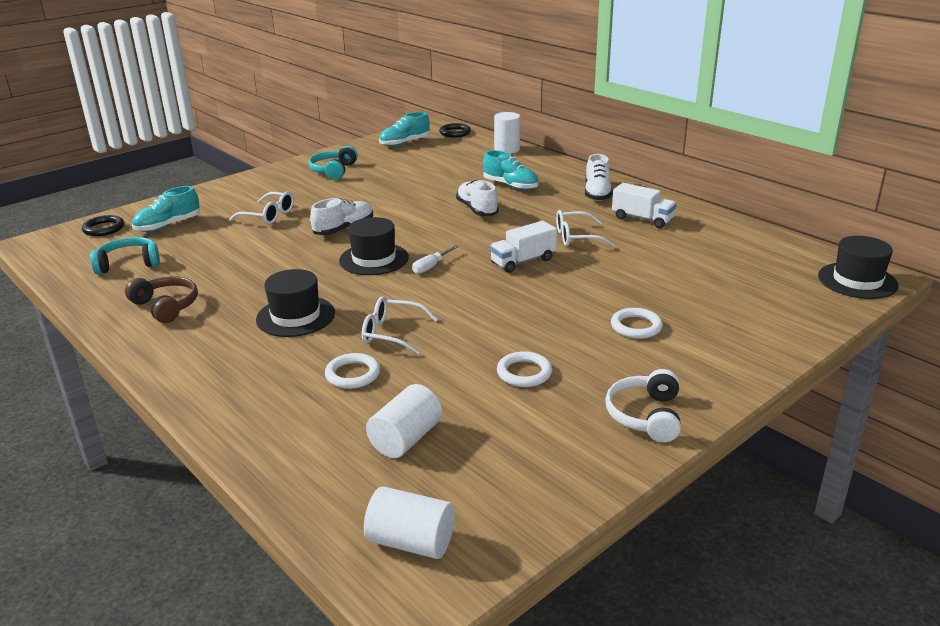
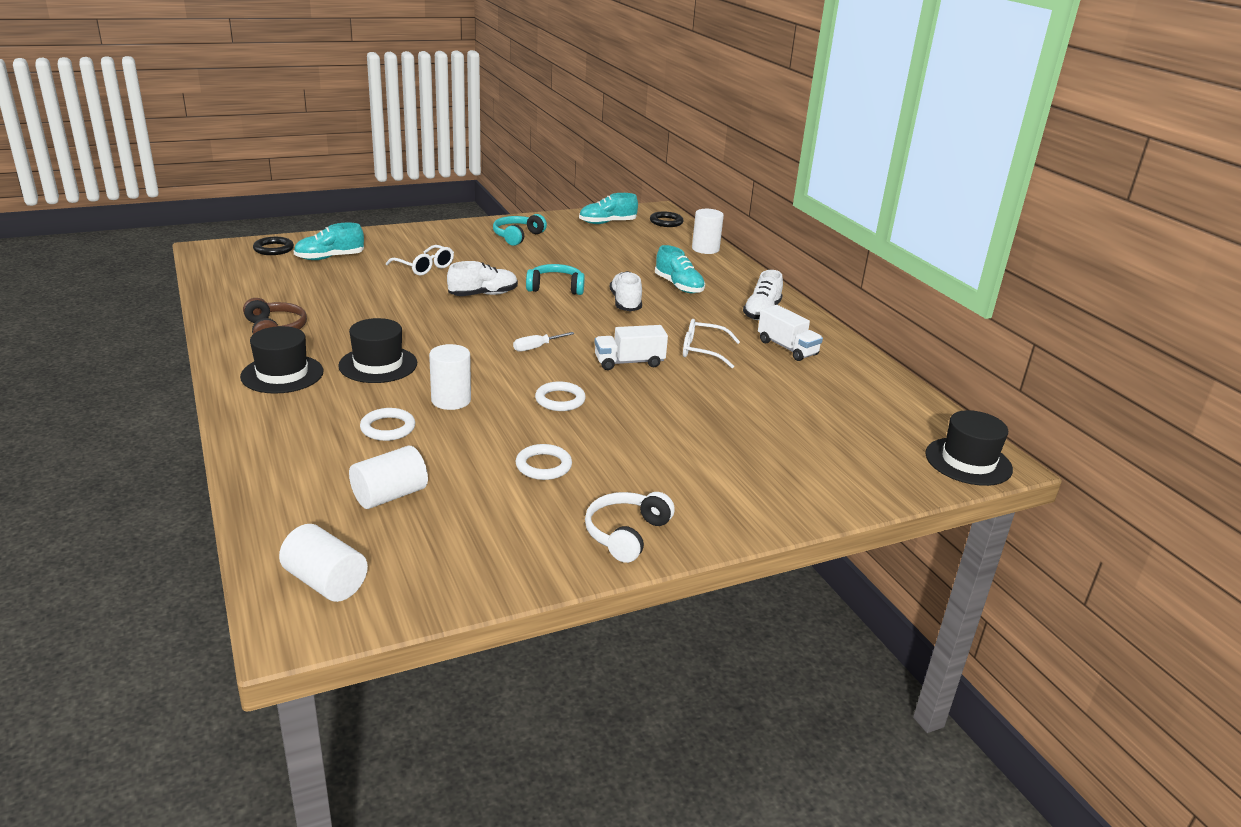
camera: 15 degrees right, 0 degrees up
(128, 264) = (271, 285): turquoise headphones -> turquoise headphones (556, 288)
(374, 259) = (489, 328): black hat -> black hat (282, 374)
(391, 333) = (451, 400): white glasses -> white cylinder
(636, 326) = (689, 450): white ring -> white ring (560, 400)

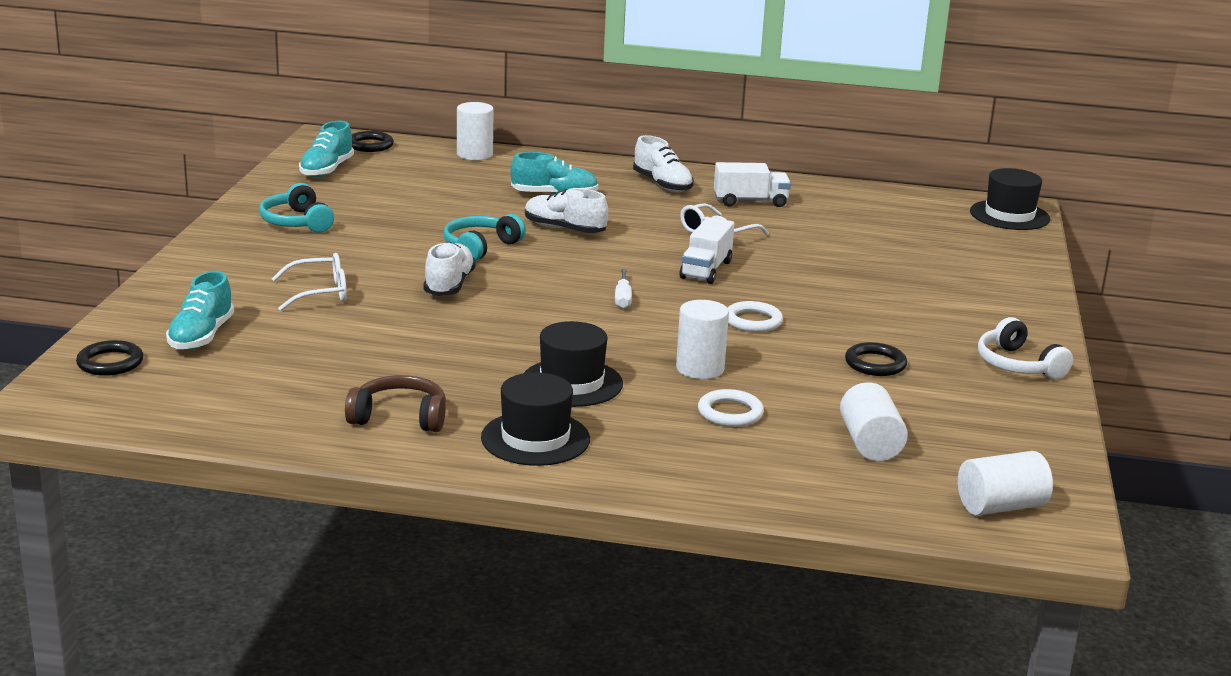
camera: 55 degrees left, 5 degrees down
(543, 466) = (875, 364): white ring -> black ring

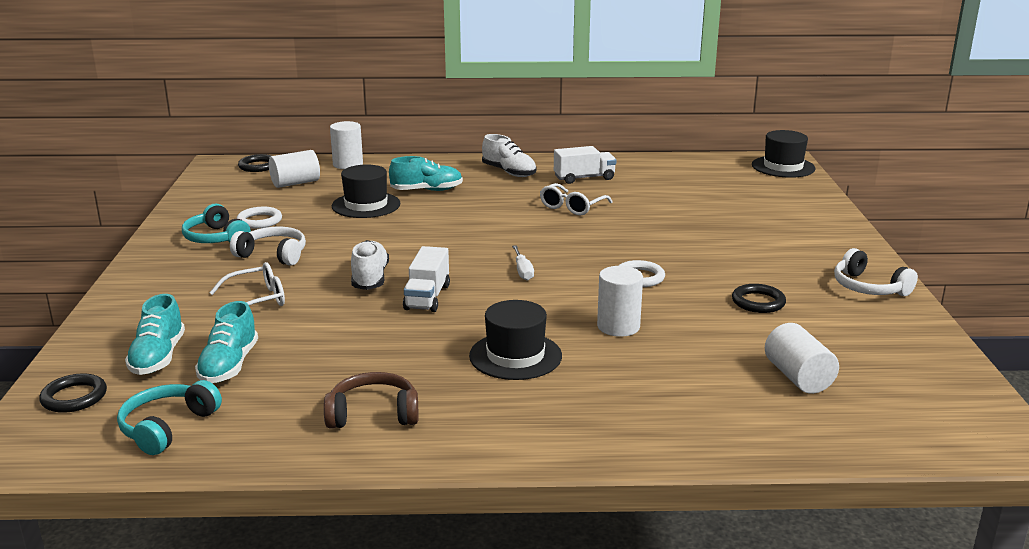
camera: 10 degrees left, 0 degrees up
(326, 170) = (228, 190): turquoise shoe -> turquoise shoe (229, 366)
(353, 248) = (273, 255): none -> white headphones
(480, 247) = (383, 241): turquoise headphones -> turquoise headphones (167, 427)
(535, 438) = (507, 417): black hat -> black hat (366, 205)
(564, 229) = (447, 218): white shoe -> none
(706, 270) = (578, 238): white truck -> white truck (427, 297)
(730, 413) = (665, 365): white ring -> white ring (259, 221)
(1000, 506) = (941, 422): white cylinder -> white cylinder (295, 183)

